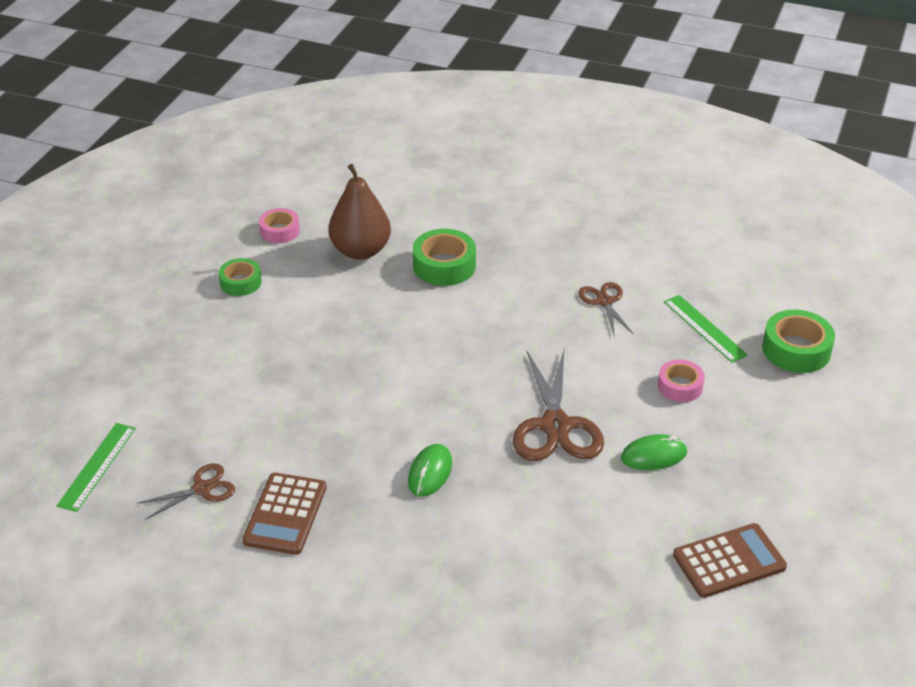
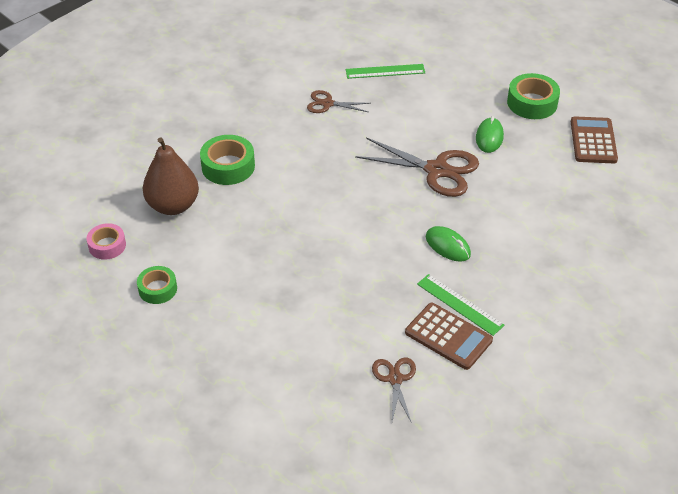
camera: 65 degrees left, 5 degrees up
(97, 466) = (331, 442): green ruler -> green ruler (459, 304)
(680, 386) = (433, 102): pink tape -> none
(796, 350) = (430, 43): green tape -> green tape (532, 103)

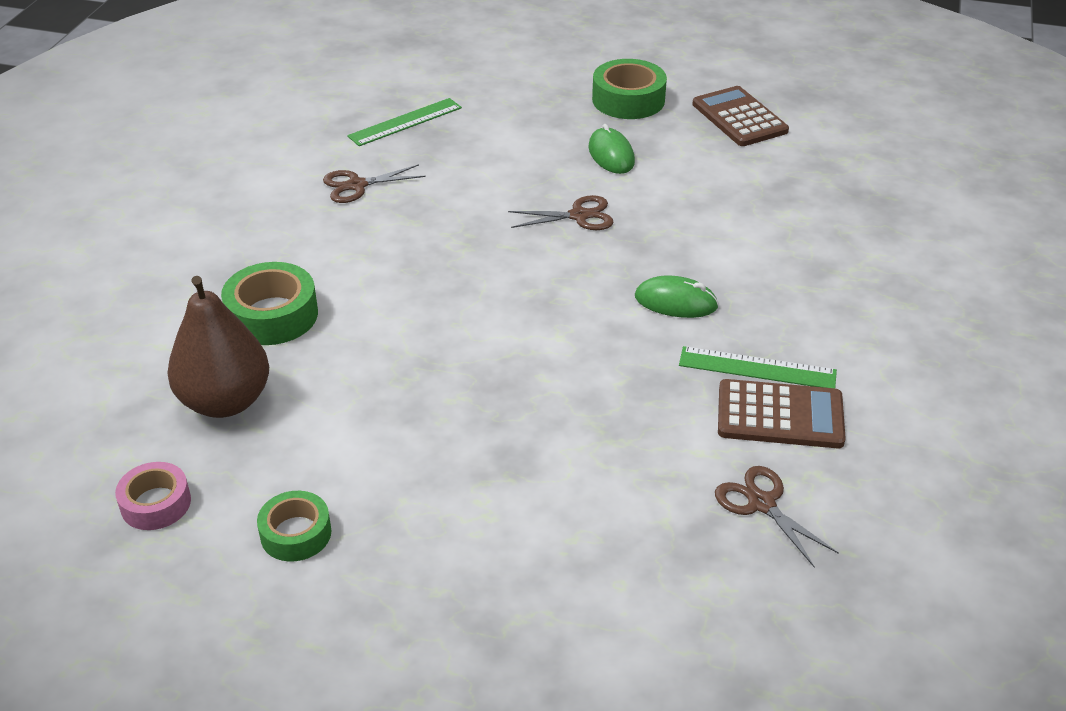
camera: 30 degrees left, 5 degrees down
(437, 170) = (579, 216): brown scissors -> brown scissors, size x0.55

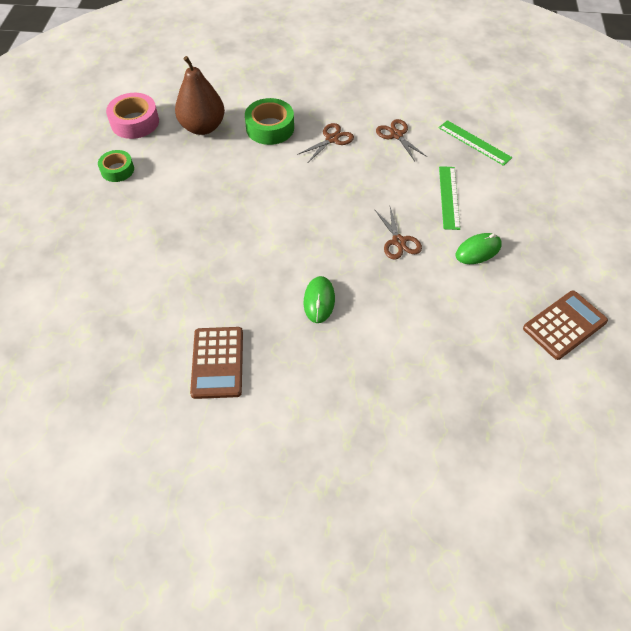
camera: 80 degrees right, 15 degrees up
(156, 503) = (135, 122): pink tape -> pink tape, size x1.55
(628, 100) = (557, 253): green tape -> none
(757, 368) = (260, 348): green ruler -> green ruler (449, 197)
(761, 503) = (142, 355): brown scissors -> brown scissors (332, 139)

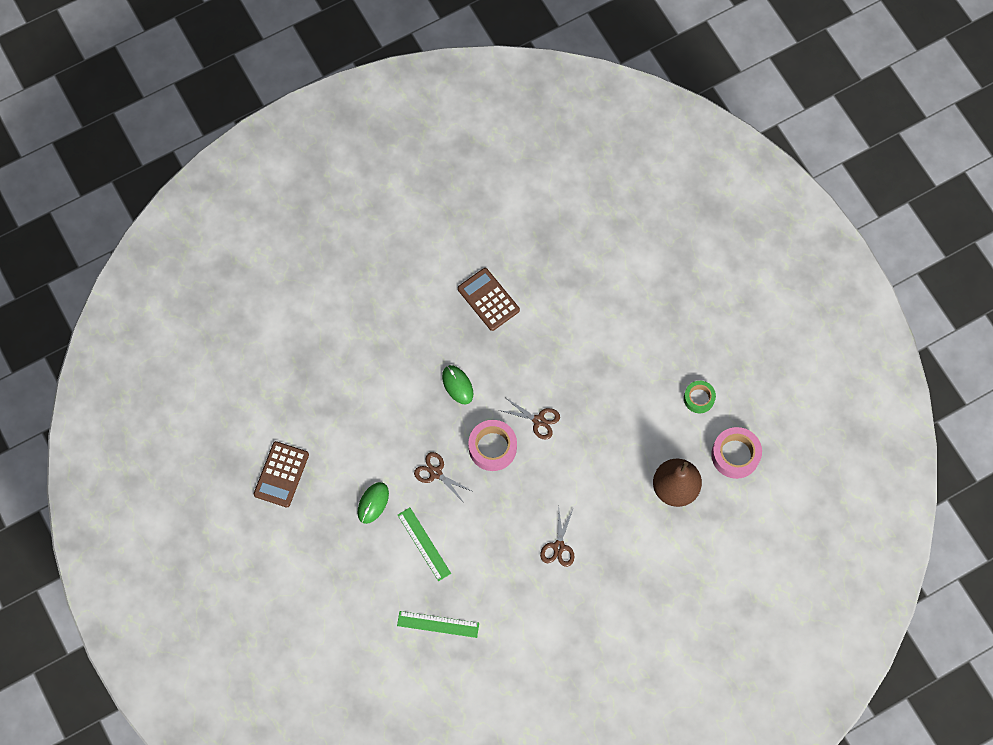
camera: 145 degrees right, 15 degrees up
(270, 128) = (619, 525): green tape -> none
(328, 232) = (492, 447): none -> pink tape
(396, 135) = (508, 589): brown scissors -> brown scissors (539, 420)

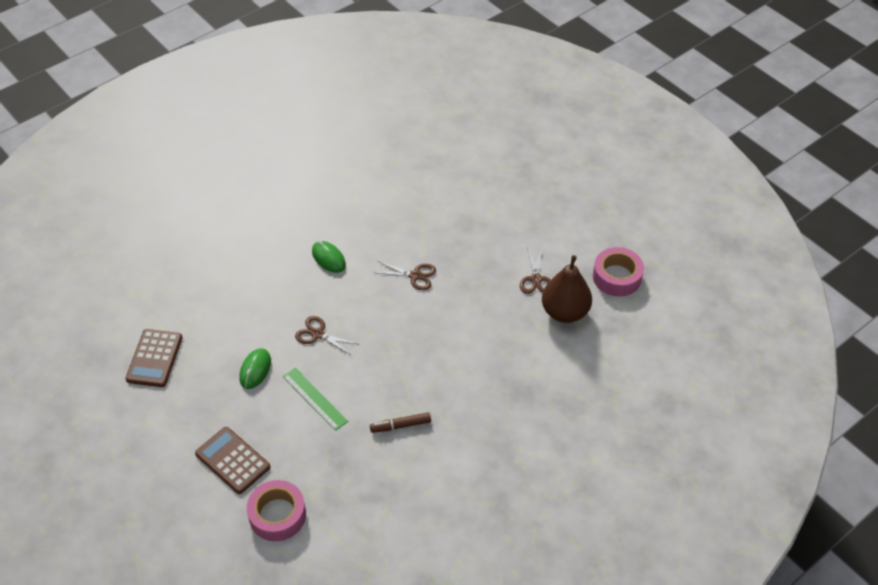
camera: 10 degrees left, 20 degrees down
(438, 624) = (341, 471): green ruler -> none
(488, 299) = (348, 188): brown calculator -> brown calculator (232, 460)
(492, 447) = (373, 304): pink tape -> pink tape (277, 515)
(498, 586) = (400, 425): none -> brown marker
(558, 547) = (458, 380): brown scissors -> brown scissors (536, 279)
(699, 398) = (568, 237): green tape -> none

